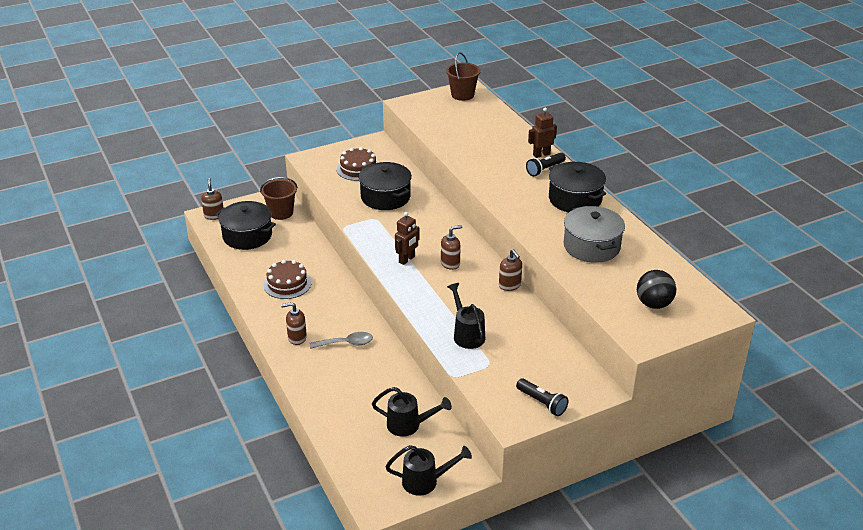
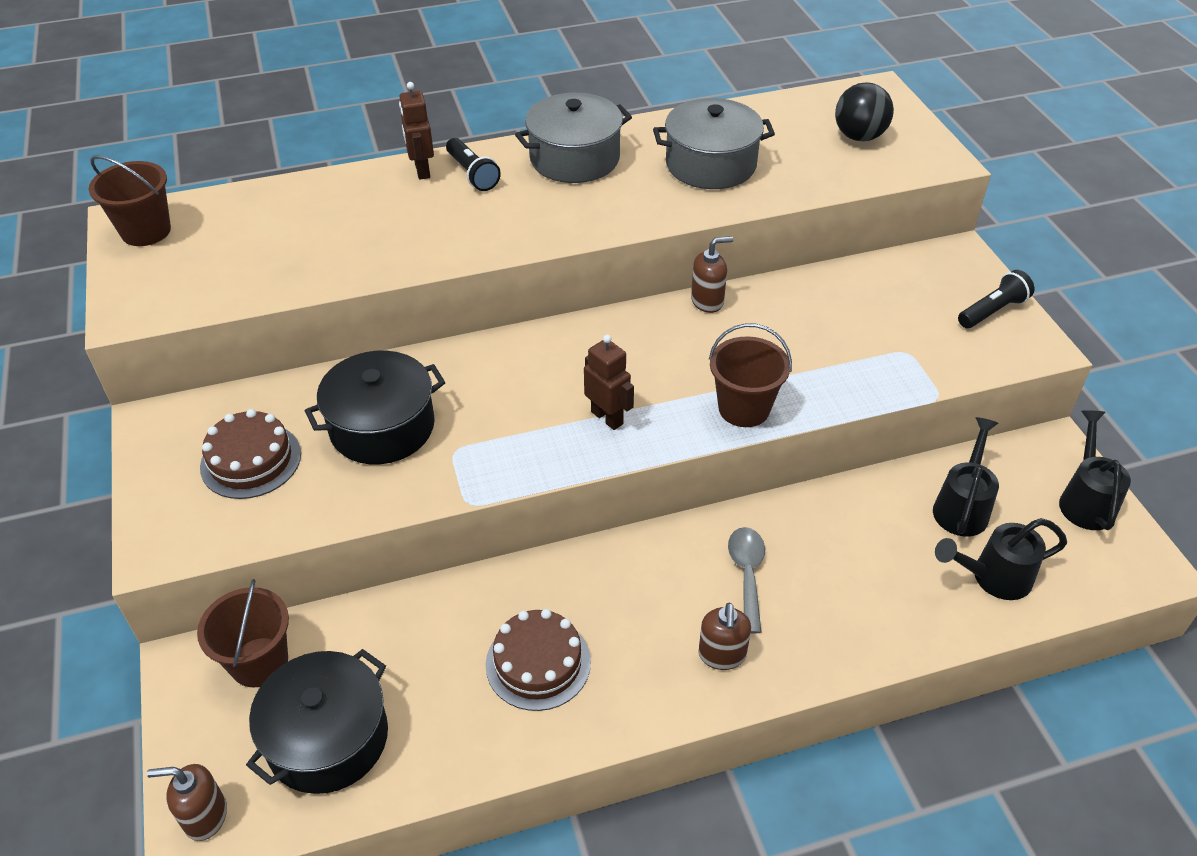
camera: 80 degrees left, 10 degrees up
(425, 303) = (744, 408): none -> brown bucket
(450, 263) = (632, 362): brown soap dispenser -> none
(467, 334) = (832, 367): black watering can -> black watering can (993, 578)
(575, 199) = (574, 158): black pot -> grey pot

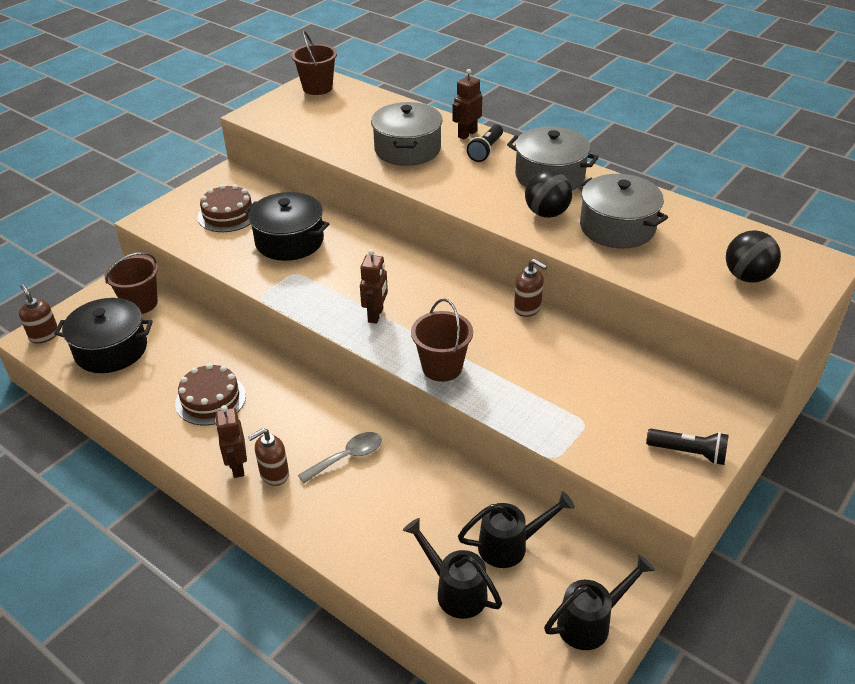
camera: 55 degrees right, 5 degrees down
(395, 226) = (407, 149): none -> grey pot
(638, 193) = (546, 213): none -> black ball
(682, 686) = (237, 467): none -> brown robot

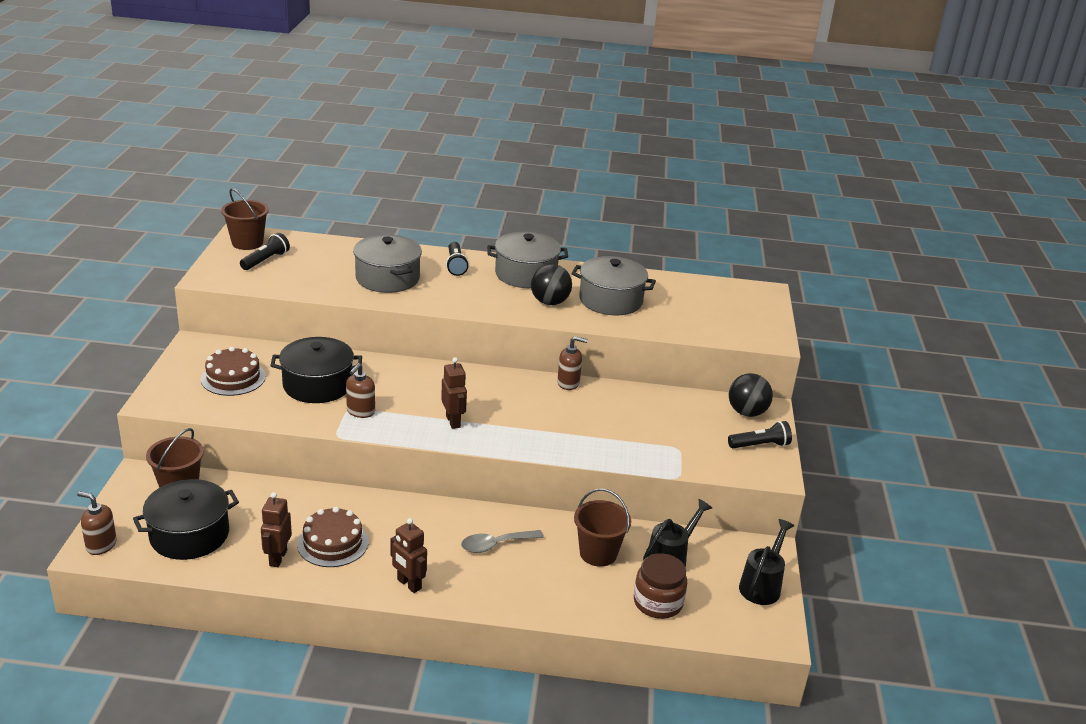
camera: 35 degrees left, 10 degrees down
(274, 474) = (446, 578): brown soap dispenser -> brown soap dispenser (360, 411)
(317, 108) = (266, 260): none -> black flashlight
(347, 457) = (495, 545): grey spoon -> grey spoon turned 135 degrees counterclockwise
(442, 367) = (542, 443): brown bucket -> brown bucket (598, 553)
(455, 590) = (658, 602): black watering can -> brown jar
(467, 134) = (427, 256): brown robot -> brown robot (277, 558)
(747, 277) = (726, 312): black ball -> black ball (747, 412)

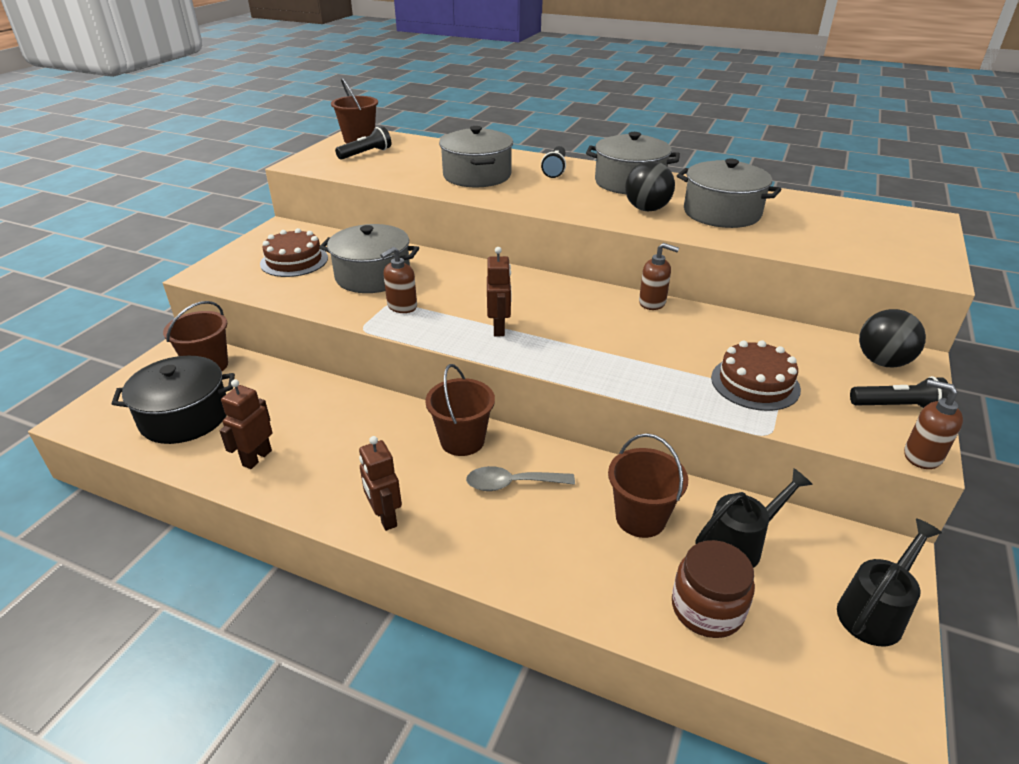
camera: 20 degrees right, 5 degrees up
(101, 545) = (94, 414): brown soap dispenser -> brown soap dispenser (922, 456)
(317, 385) = (373, 276): black pot -> grey pot
(333, 543) = (325, 450): brown cake -> brown cake (755, 383)
(443, 519) = (462, 441): none -> brown bucket

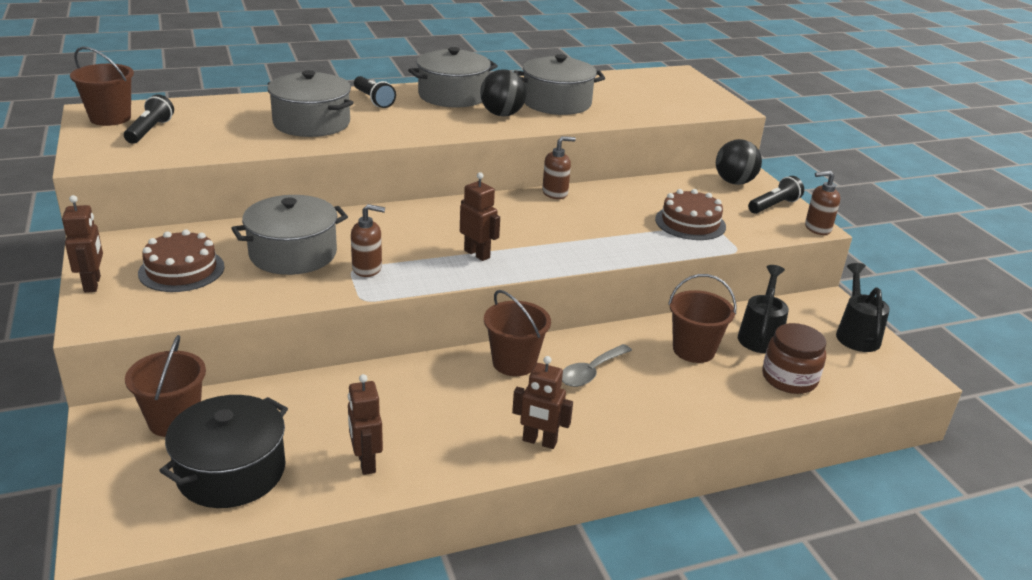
camera: 45 degrees left, 5 degrees down
(238, 251) = (93, 284): none -> brown robot
(402, 306) = (367, 268): brown soap dispenser -> brown soap dispenser turned 90 degrees counterclockwise

